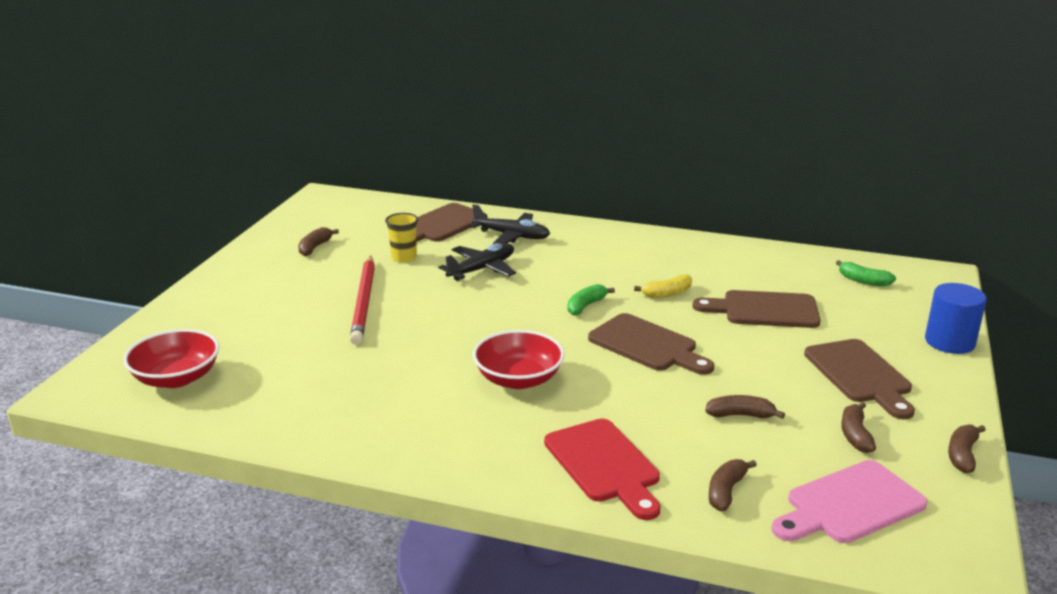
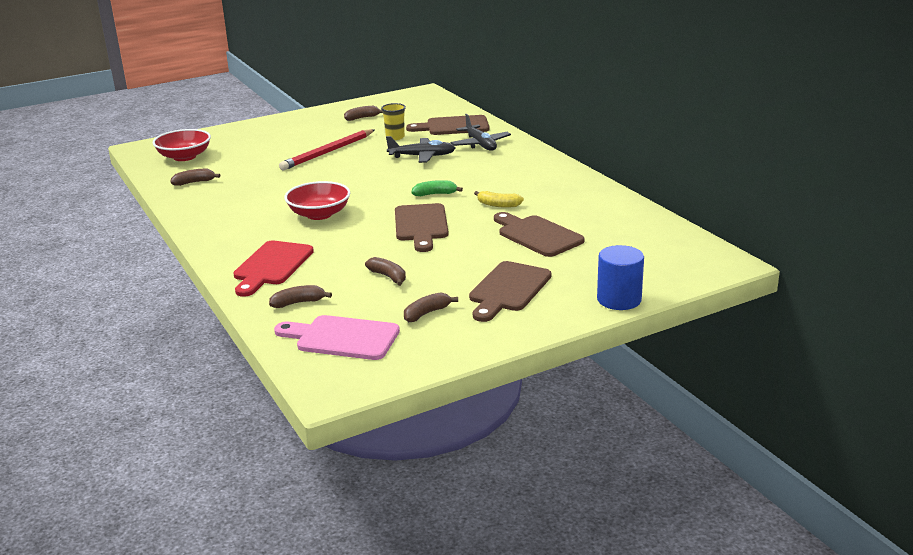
camera: 45 degrees right, 0 degrees up
(863, 281) = (652, 245): green banana -> none
(962, 455) = (463, 351): brown banana -> brown banana (194, 182)

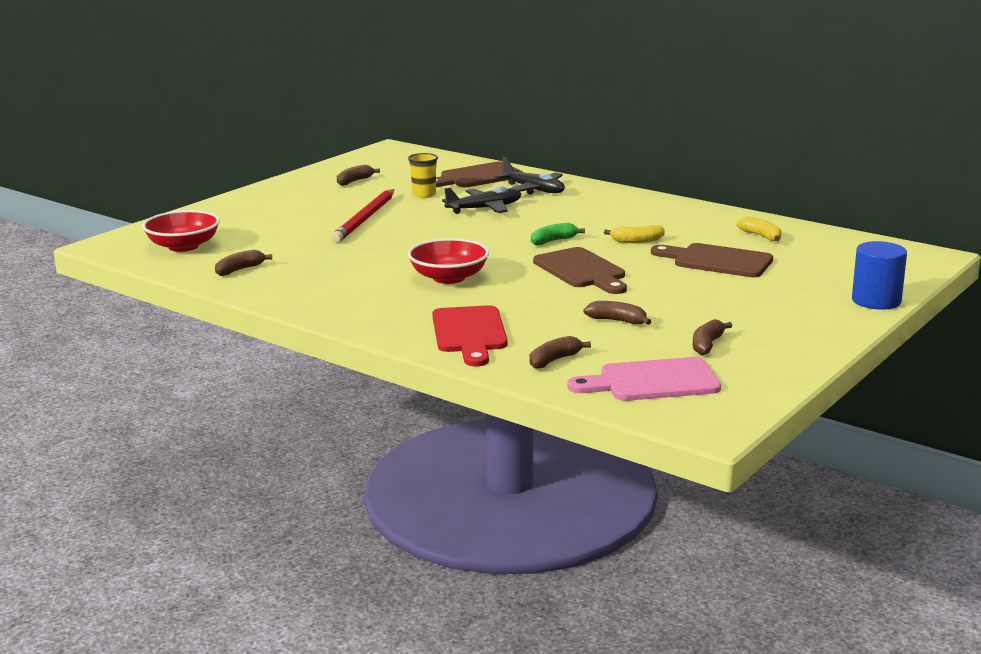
camera: 25 degrees left, 5 degrees down
(508, 289) = (759, 311): brown cutting board -> none
(604, 217) = (761, 236): none -> yellow banana

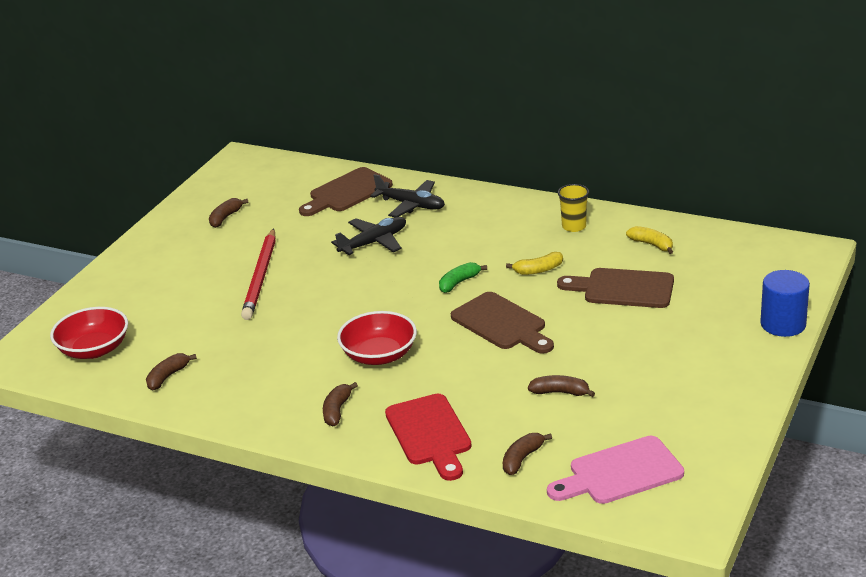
camera: 10 degrees left, 10 degrees up
(424, 195) = (305, 229): yellow cup -> yellow cup (574, 226)
(707, 345) = (652, 412): brown banana -> brown banana (337, 410)

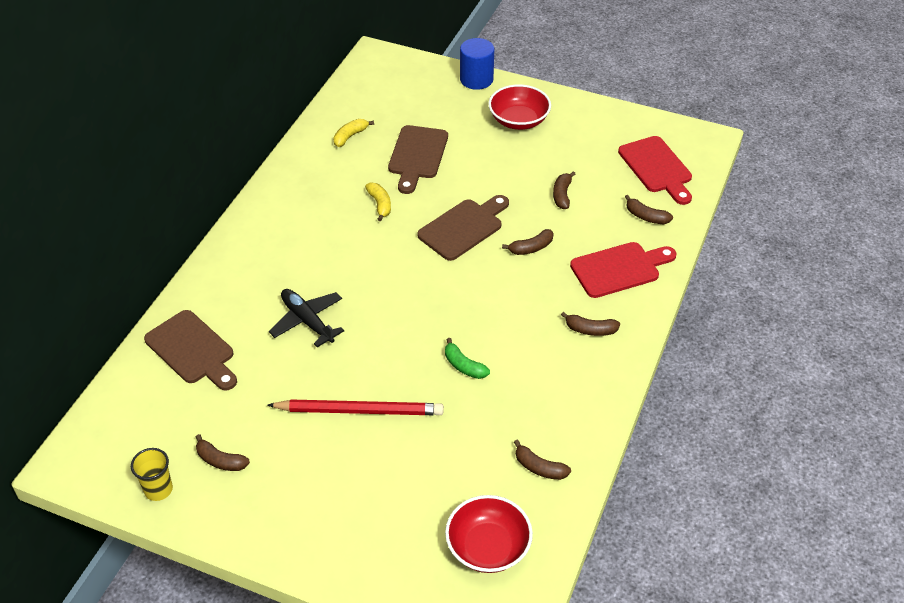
camera: 95 degrees left, 15 degrees up
(379, 355) = (507, 306): red bowl -> red bowl (518, 120)
(411, 205) = (237, 295): black plane -> none
(459, 282) = (393, 256): green banana -> green banana (464, 366)
(468, 370) = (531, 248): none -> brown banana
(574, 226) = (308, 181): yellow cup -> yellow cup (158, 489)
(620, 473) = (657, 168): pink cutting board -> red cutting board

